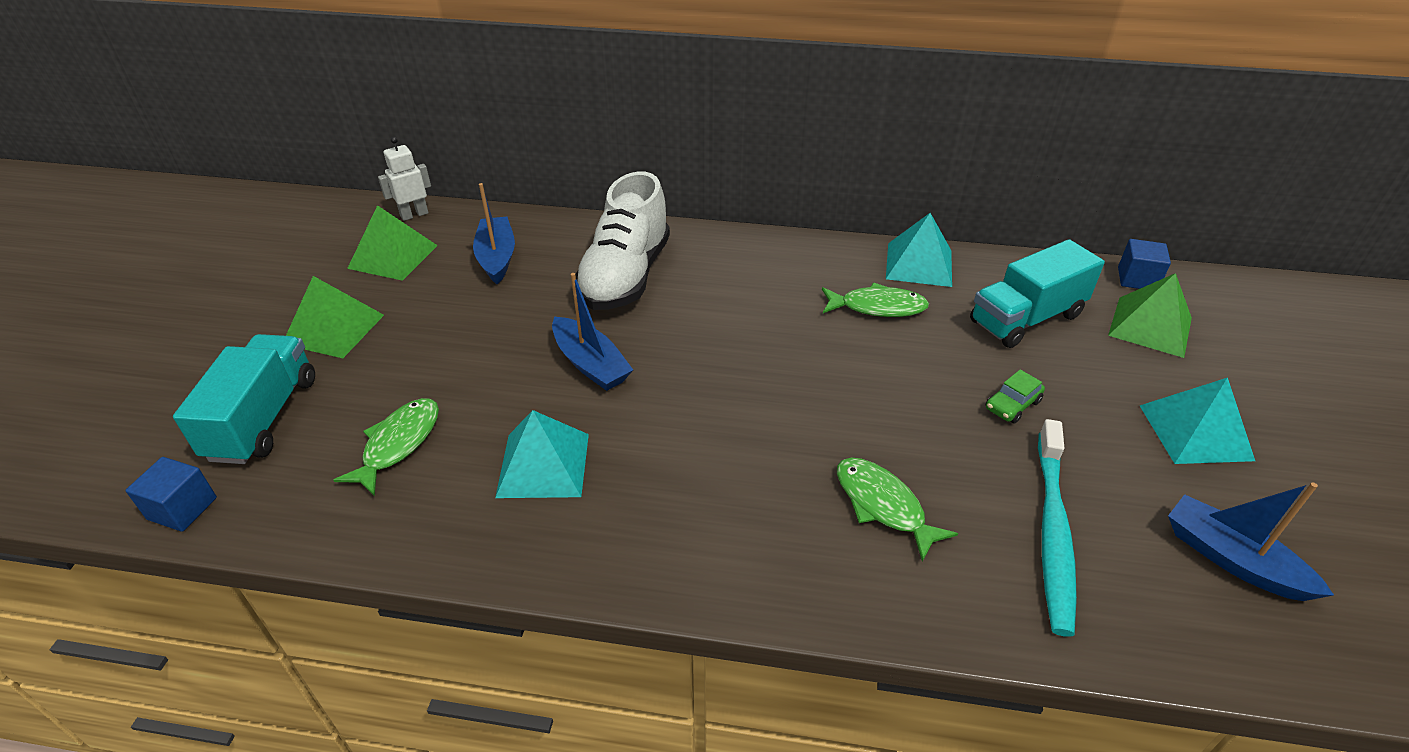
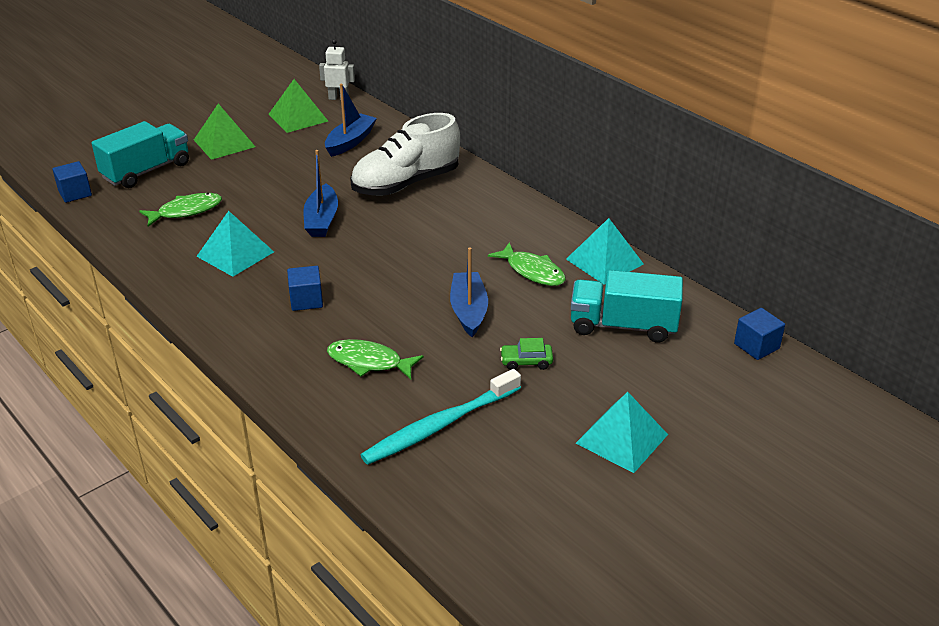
camera: 40 degrees right, 5 degrees down
(711, 473) = (306, 300): none -> blue cube
(883, 505) = (369, 362): green fish -> green fish turned 75 degrees counterclockwise
(1150, 326) = (708, 375): green pyramid -> none
(1232, 559) = (521, 498): blue boat -> blue boat (469, 311)

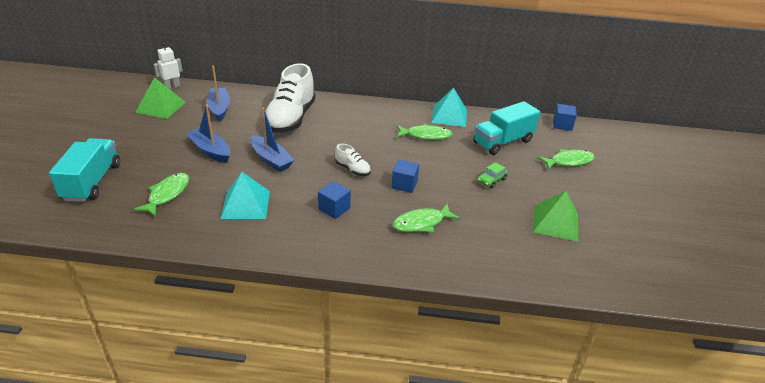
camera: 45 degrees left, 0 degrees up
(75, 193) = (50, 222): blue cube -> blue cube (404, 184)
(224, 143) = (129, 141): green pyramid -> green pyramid (555, 222)
(386, 270) = (352, 169): none -> white shoe
(439, 425) = (505, 235): turquoise toothbrush -> none
(469, 311) = (427, 169): blue boat -> blue boat (210, 151)
(622, 438) = (581, 193): turquoise pyramid -> none
(675, 394) = (569, 161): none -> green fish

